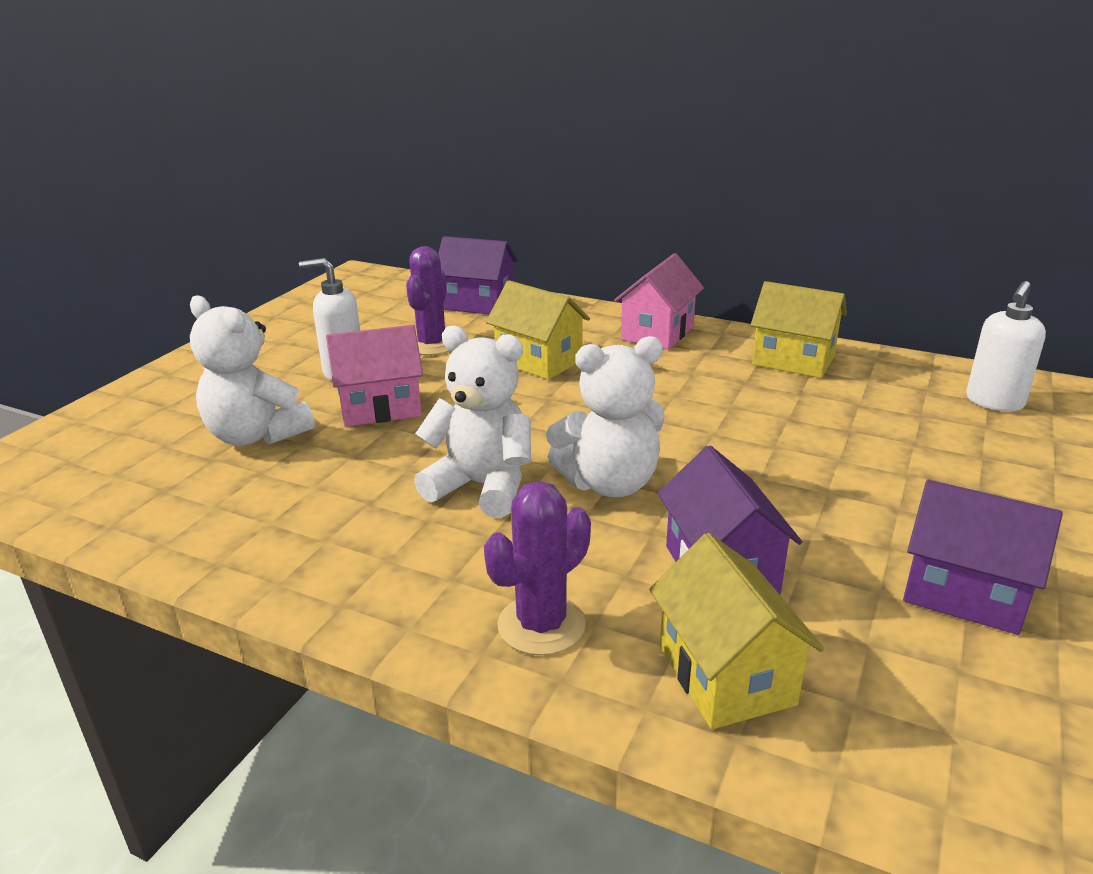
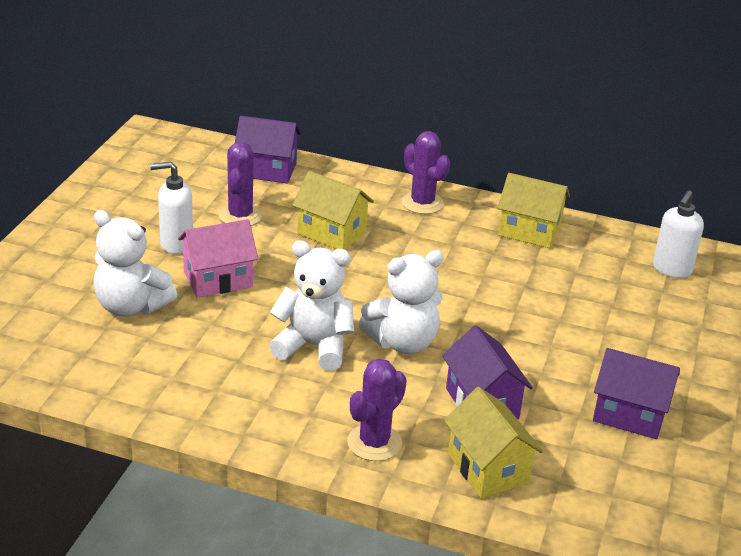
camera: 10 degrees left, 5 degrees up
(657, 333) = (422, 203): pink house -> purple cactus

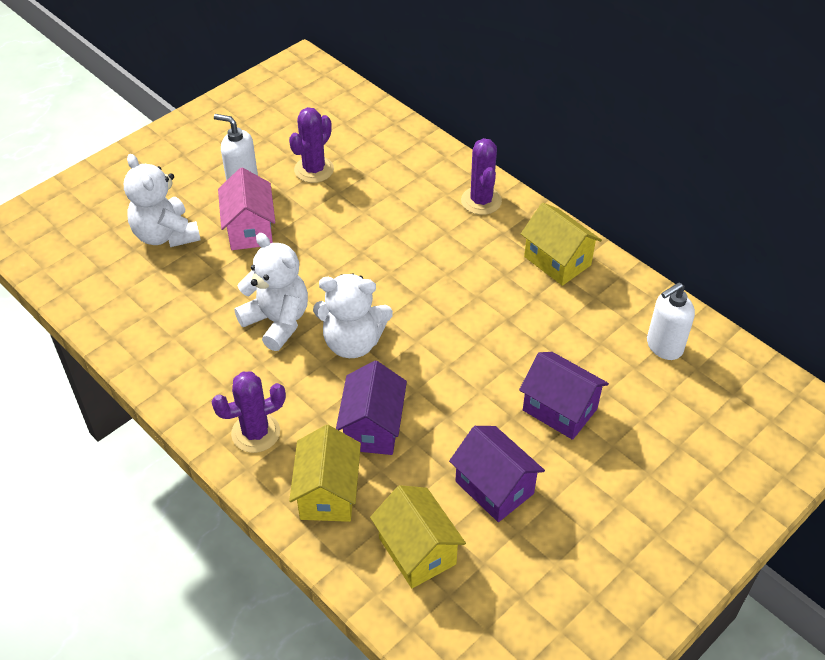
camera: 30 degrees right, 15 degrees up
(218, 279) = (250, 229): pink house -> pink house turned 75 degrees clockwise
(267, 170) = (371, 127): purple house -> purple house (560, 409)
(331, 233) = (377, 210): yellow house -> yellow house (417, 551)

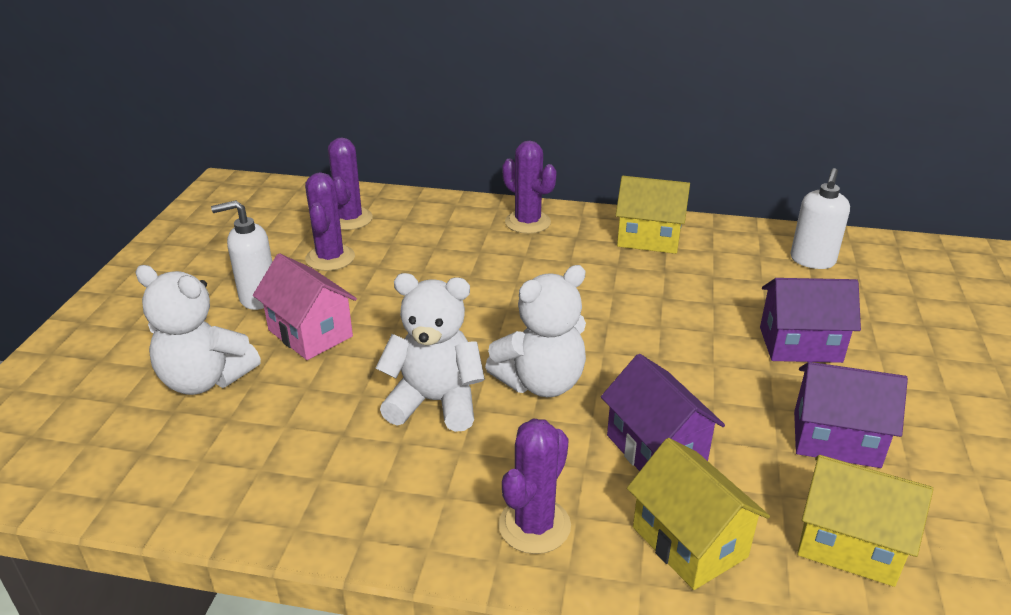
camera: 35 degrees left, 15 degrees down
(357, 137) = (349, 219): none -> purple cactus

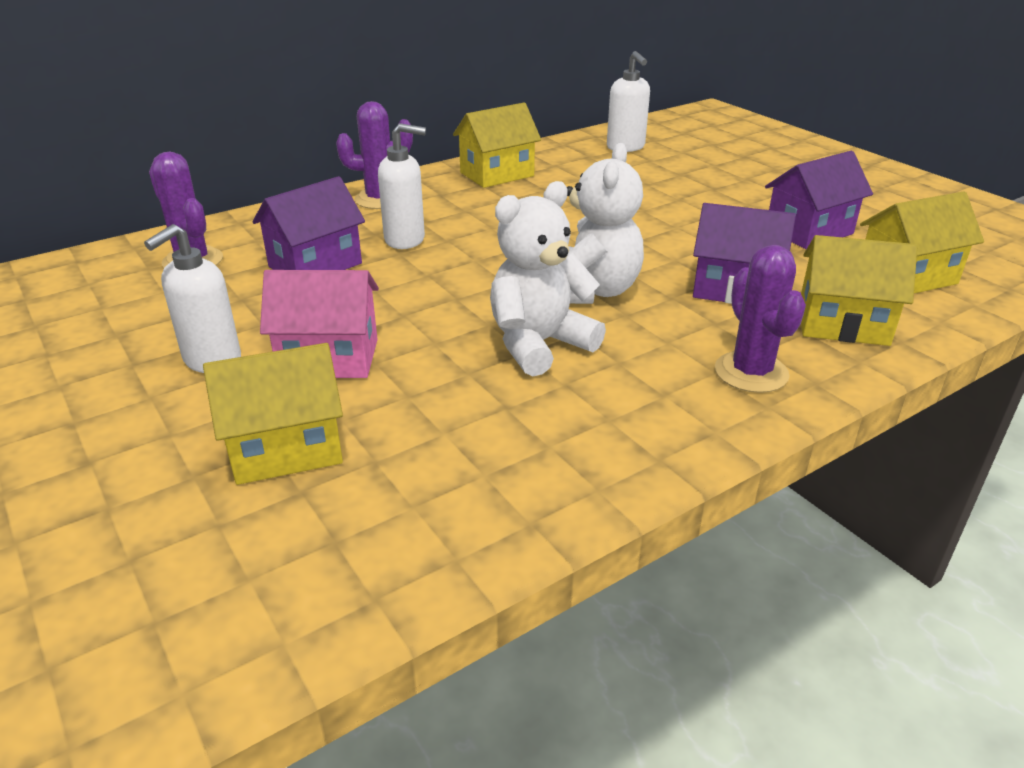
camera: 45 degrees left, 0 degrees up
(205, 379) = (286, 448): white teddy bear -> yellow house
(330, 258) = (233, 297): purple cactus -> none
(489, 266) = (405, 240): none -> white soap dispenser
(800, 344) = (703, 194): purple house -> purple house (315, 265)

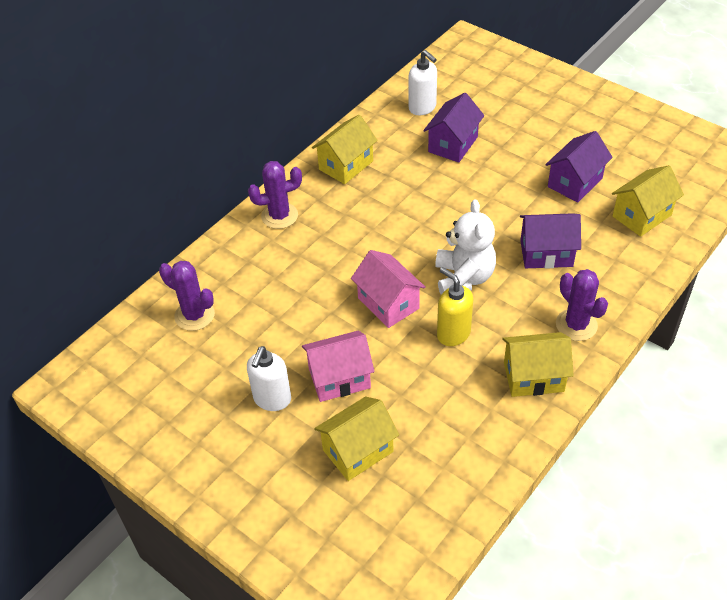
camera: 15 degrees left, 15 degrees up
(315, 265) = (278, 298): purple house -> purple house (453, 144)
(405, 240) = (322, 257): white soap dispenser -> none
(462, 296) = (388, 303): none -> pink house
(539, 344) = (453, 334): white teddy bear -> yellow soap dispenser
(842, 324) = (615, 270): yellow house -> yellow house (533, 377)

